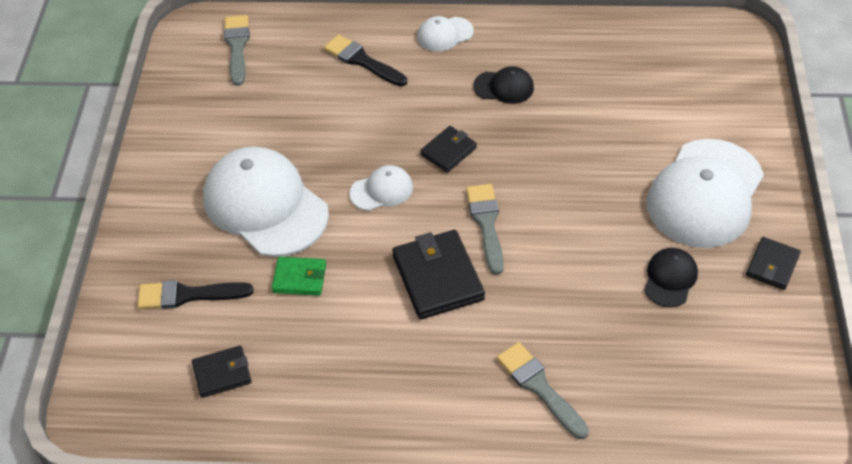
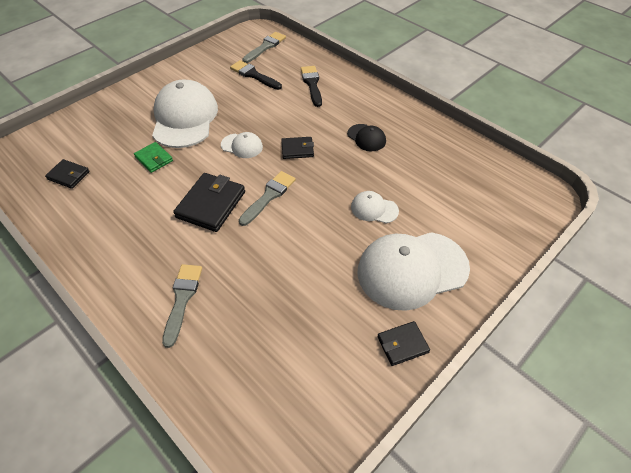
camera: 40 degrees right, 0 degrees up
(188, 295) = (104, 133): black brush -> black brush (254, 75)
(444, 34) = (368, 96): white cap -> white cap (374, 209)
(670, 278) = (328, 300): black cap -> none

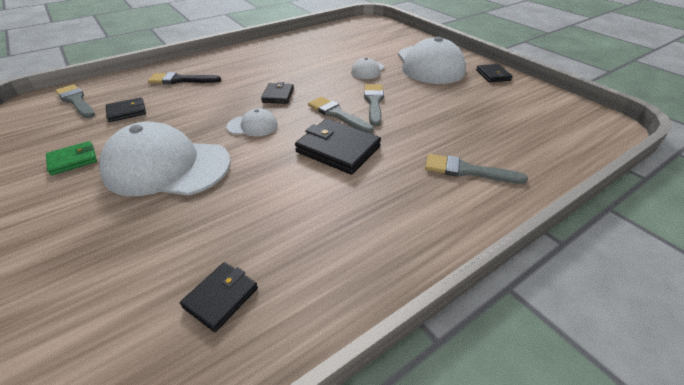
camera: 80 degrees left, 10 degrees down
(154, 159) = (236, 194): green wallet -> green wallet (73, 160)
(242, 146) = (252, 126): white cap -> white cap turned 60 degrees clockwise
(254, 75) = (127, 112): black brush -> black wallet
(298, 221) = (374, 102): none -> grey brush
(366, 138) = (282, 64): black cap -> none

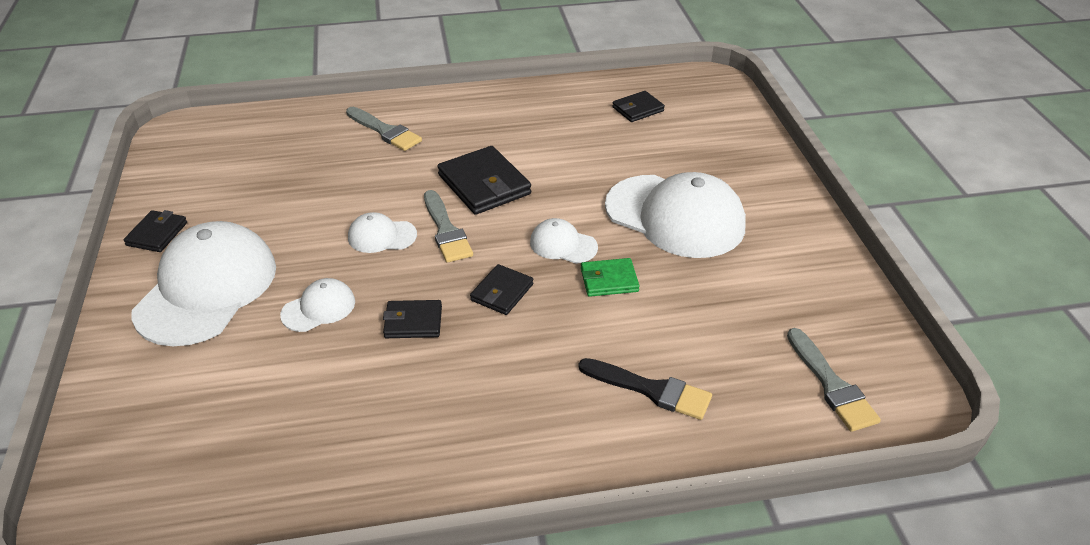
camera: 155 degrees left, 0 degrees up
(73, 160) = (786, 256): green wallet -> green wallet (609, 280)
(127, 112) = (737, 327): black wallet -> black wallet (413, 322)
(374, 102) = (382, 236): grey brush -> white cap

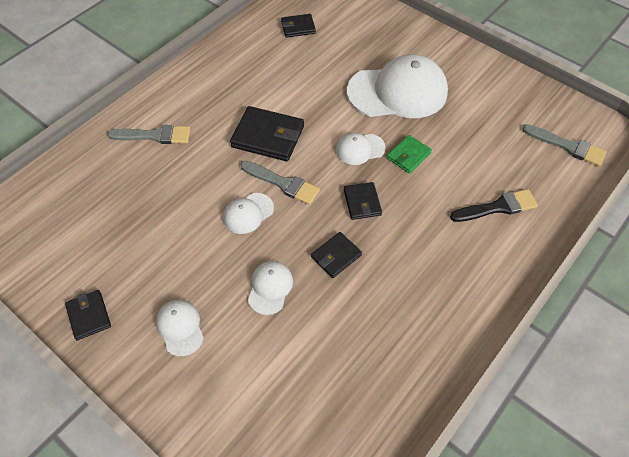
camera: 40 degrees left, 15 degrees up
(207, 289) = (180, 327): white cap -> white cap, size x0.46
(638, 109) = (298, 27): black wallet -> black wallet turned 60 degrees clockwise

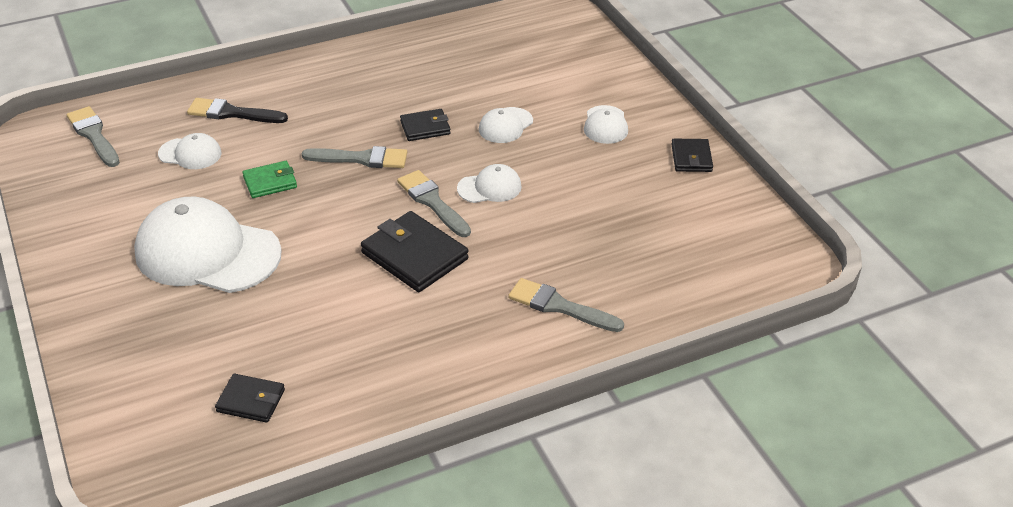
camera: 155 degrees left, 15 degrees down
(360, 149) = (317, 206): white cap -> white cap (190, 154)
(362, 202) = (361, 159): black wallet -> grey brush

